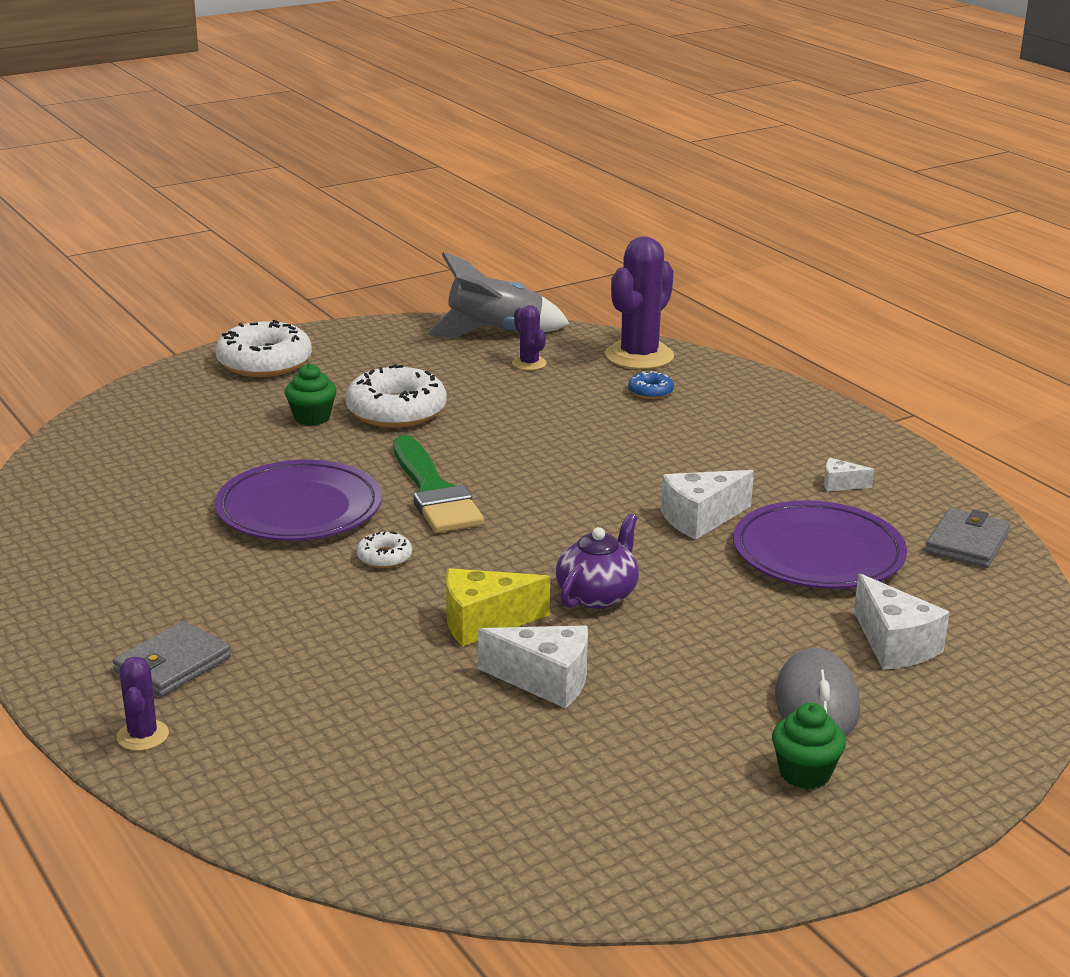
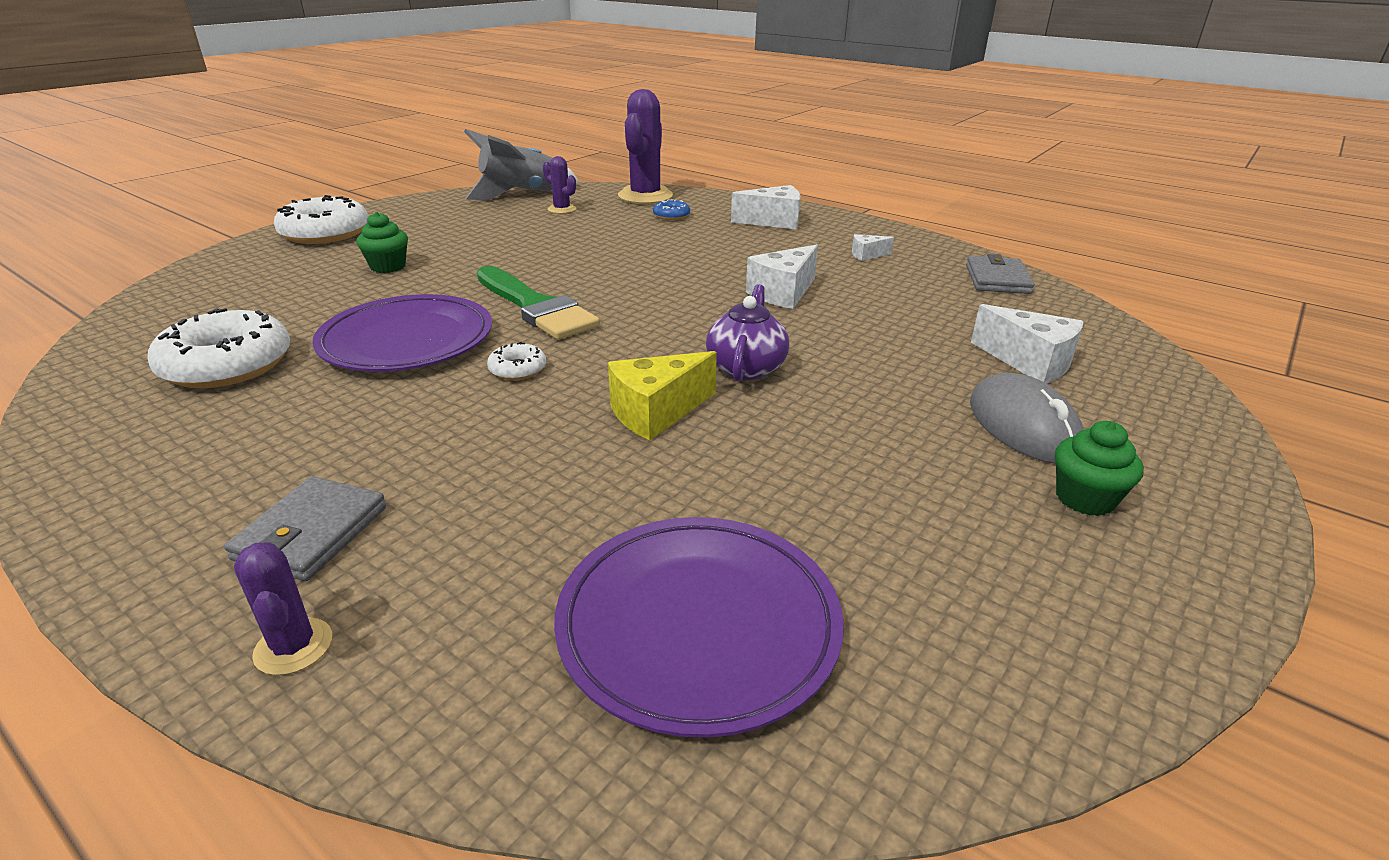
camera: 20 degrees left, 5 degrees up
(396, 411) = (466, 252): white donut -> white donut (227, 365)
(546, 681) = (759, 458): white cheese -> white cheese (773, 221)
(818, 553) = (898, 303): purple plate -> purple plate (698, 625)

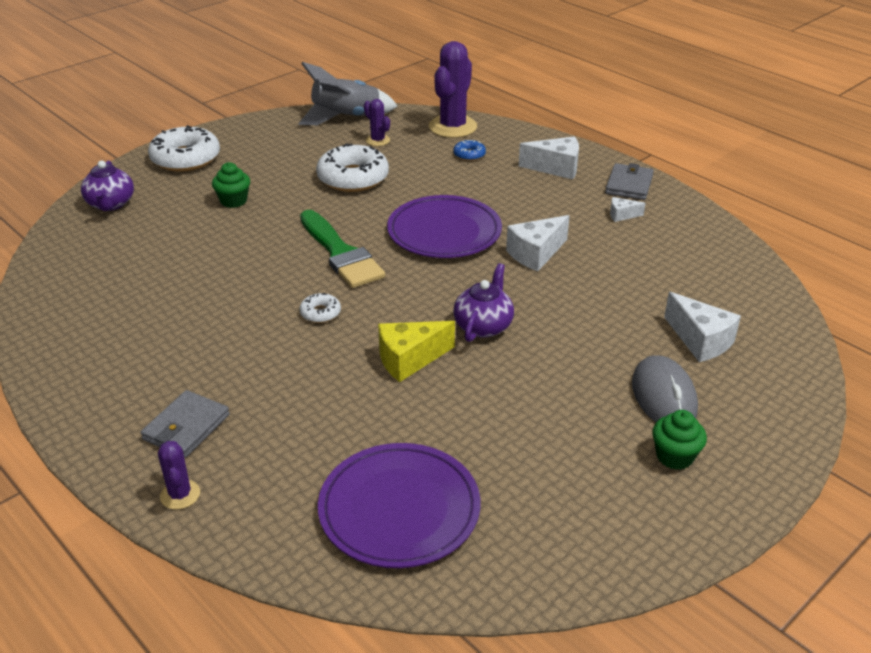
camera: 10 degrees right, 5 degrees up
(219, 278) = (110, 204): none -> purple teapot
(227, 365) = (125, 291): white donut -> white donut (353, 178)
(407, 340) = (246, 279): purple plate -> purple plate (444, 232)
(997, 279) = (721, 252): grey wallet -> grey wallet (629, 185)

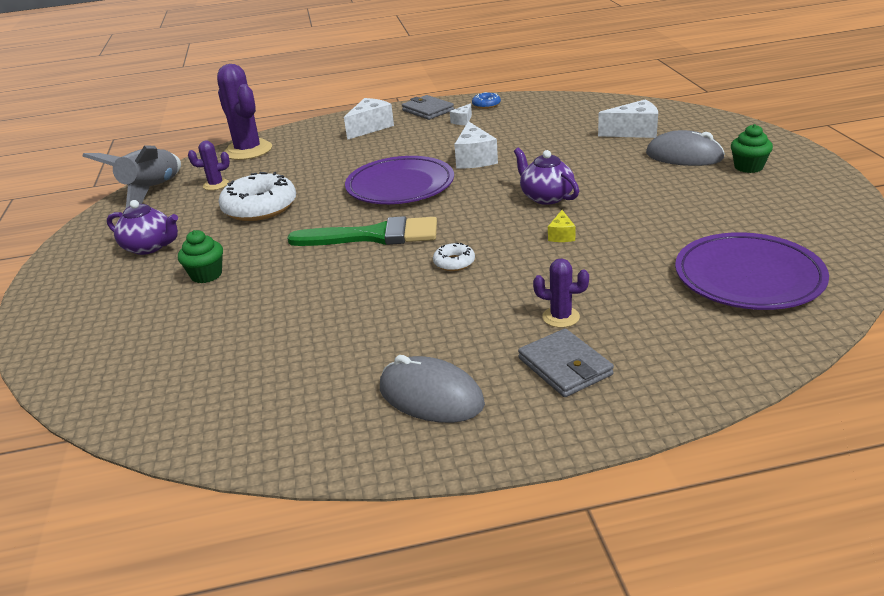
camera: 55 degrees left, 5 degrees down
(110, 204) = (93, 355): purple teapot -> purple teapot (149, 247)
(119, 370) = (431, 396): none -> grey mouse
(180, 495) = (666, 387): purple cactus -> purple cactus (561, 317)
(185, 158) = (77, 290): white donut -> none
(409, 360) = (561, 235): yellow cheese -> yellow cheese, size x0.53
(469, 155) = (301, 153): blue donut -> blue donut (486, 105)

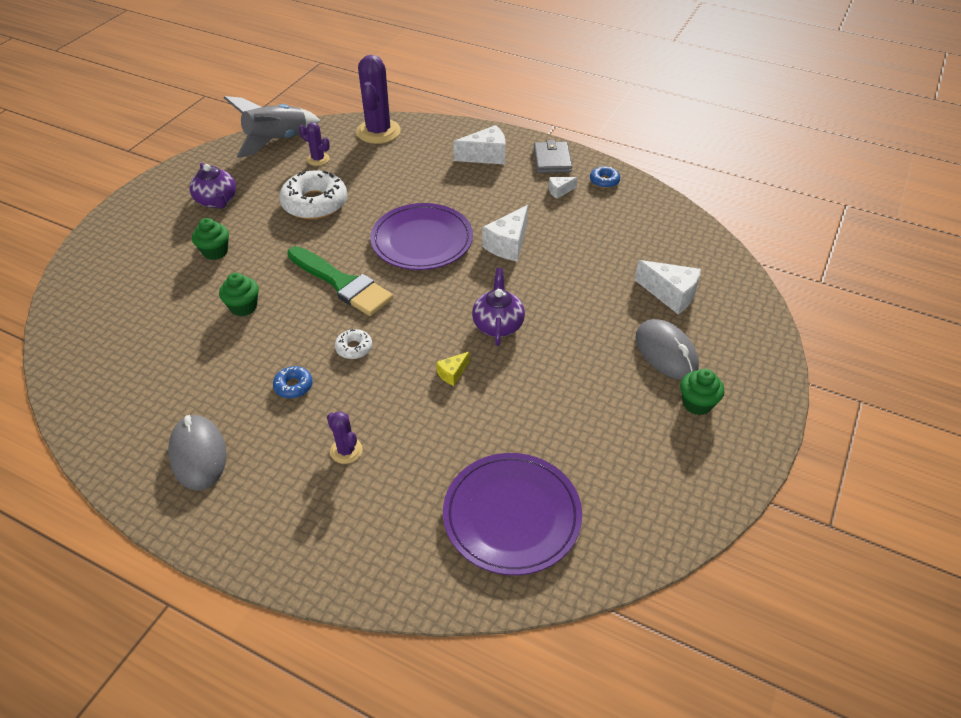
camera: 35 degrees right, 15 degrees up
(301, 291) = (243, 307): none -> green cupcake
(442, 309) = (293, 386): none -> blue donut
(565, 366) = (292, 494): grey wallet -> none

